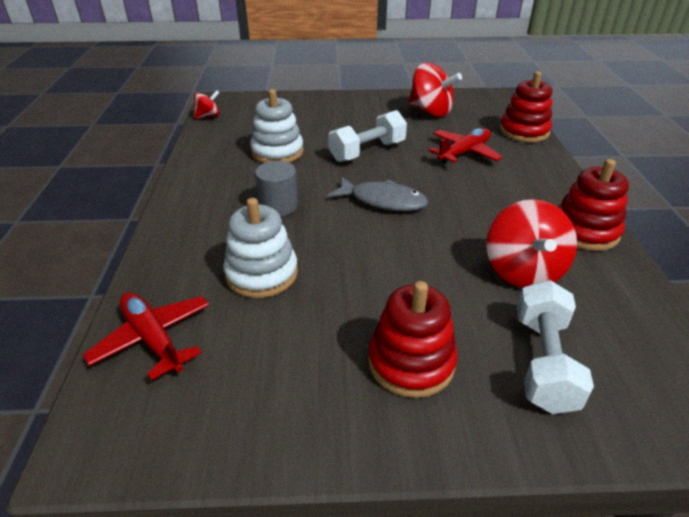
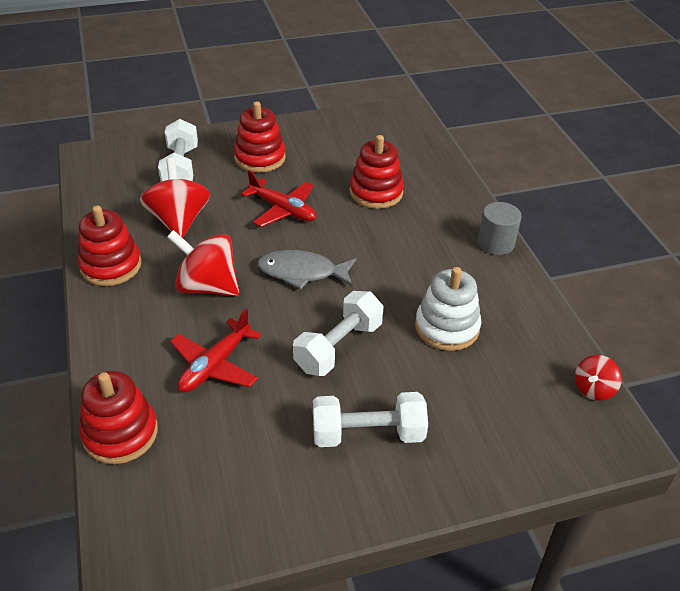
camera: 165 degrees right, 5 degrees up
(153, 338) = (416, 149): red plane -> red plane (283, 210)
(262, 274) = (376, 192): white stacking toy -> red stacking toy
(278, 206) = (399, 252): grey cylinder -> grey cylinder (496, 243)
(364, 116) = (368, 434): none -> white dumbbell
(430, 111) = (264, 469): red spinning top -> red spinning top (207, 286)

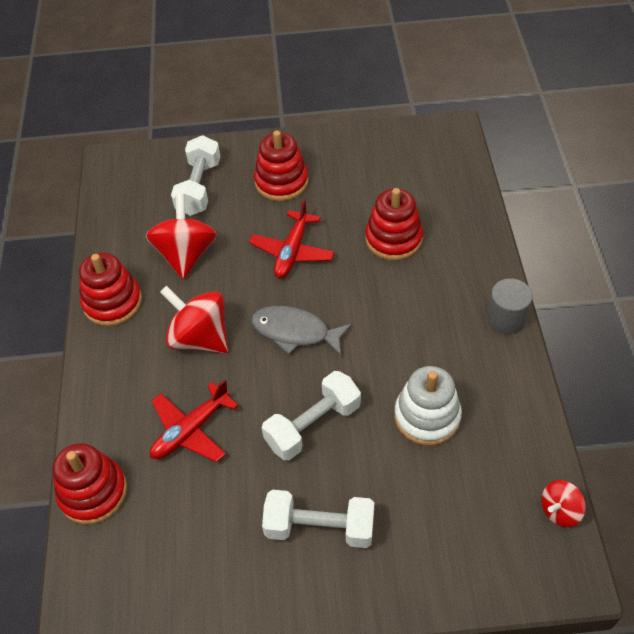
camera: 15 degrees right, 10 degrees up
(283, 210) = (292, 252): red plane -> red plane turned 60 degrees clockwise

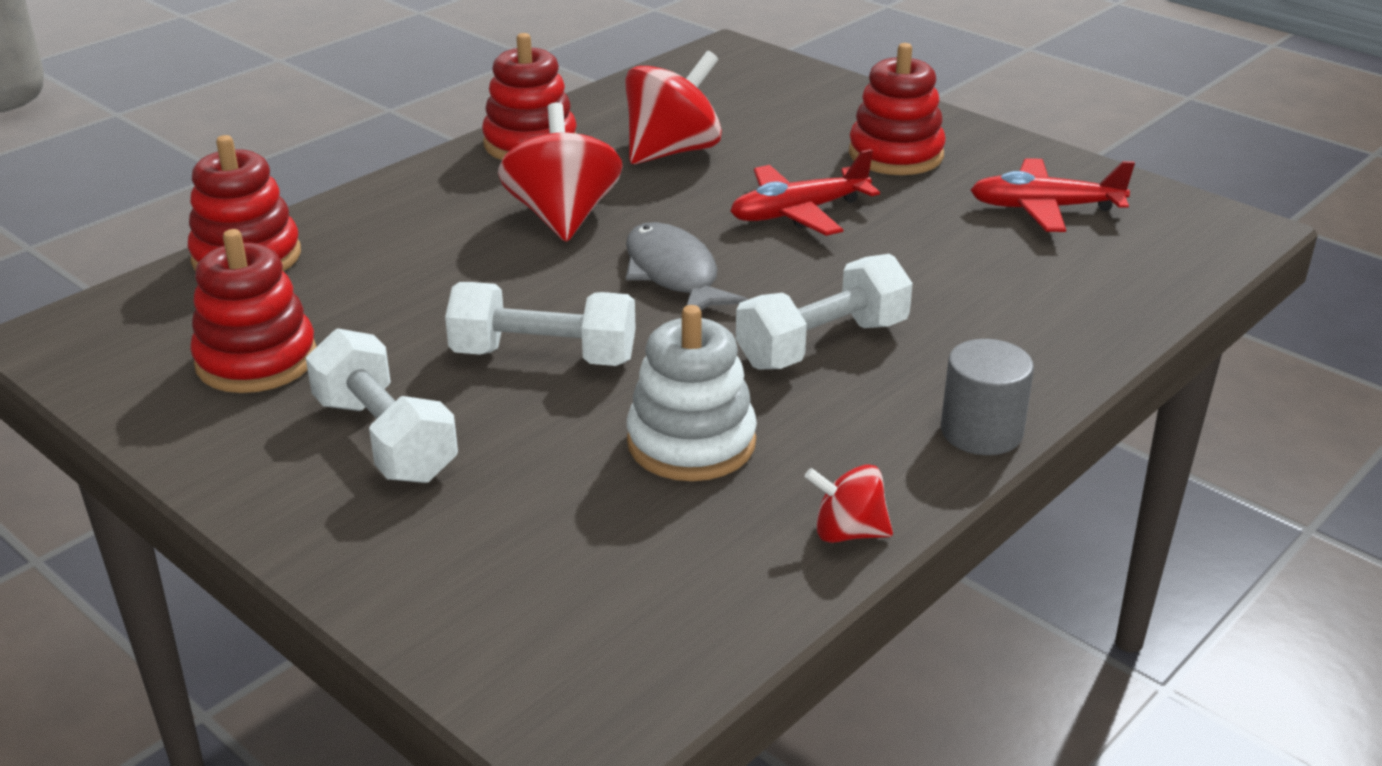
camera: 45 degrees right, 20 degrees down
(190, 430) = (416, 275): red plane -> red plane (1044, 208)
(199, 187) = (786, 112): white dumbbell -> white dumbbell (822, 344)
(393, 239) = (954, 272): red stacking toy -> red stacking toy (256, 360)
(559, 511) = (695, 658): red spinning top -> red spinning top (848, 532)

